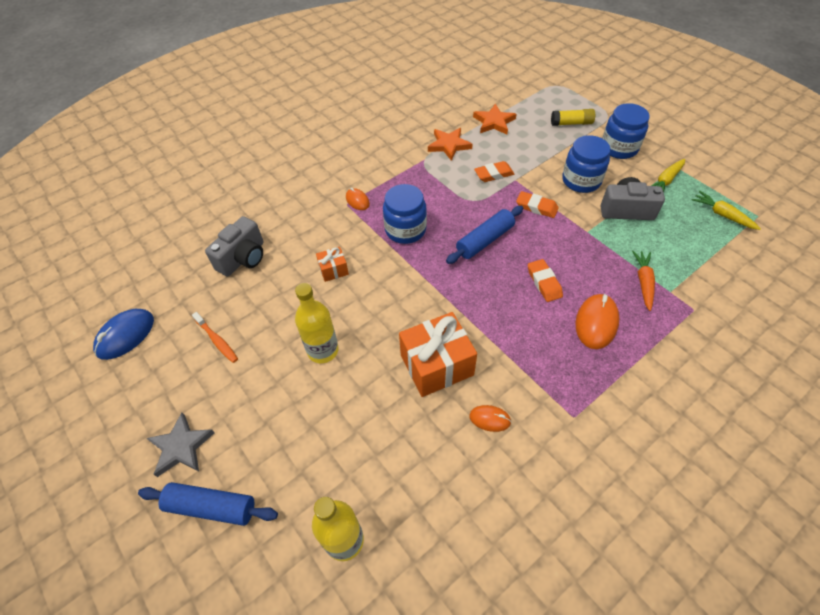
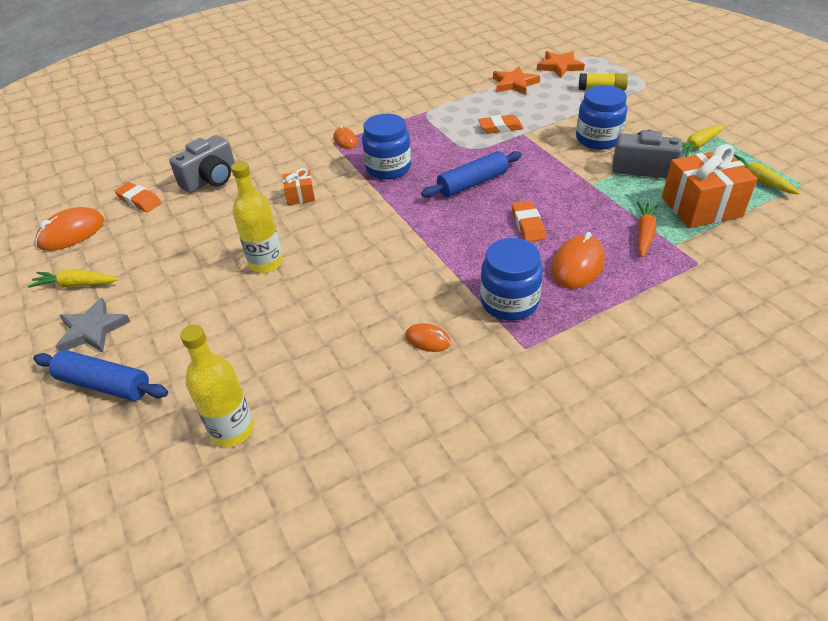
camera: 10 degrees right, 10 degrees down
(125, 335) = (71, 233): blue mouse -> orange mouse
(149, 396) = (76, 285): none -> yellow carrot
(217, 340) = (160, 245): orange toothbrush -> none
(436, 365) = (384, 286): orange gift -> orange gift (701, 207)
(449, 145) = (458, 100): orange star -> orange star (559, 66)
(536, 207) = (539, 159): orange eraser -> orange eraser (139, 200)
(619, 148) = (650, 113): blue jar -> blue jar (509, 302)

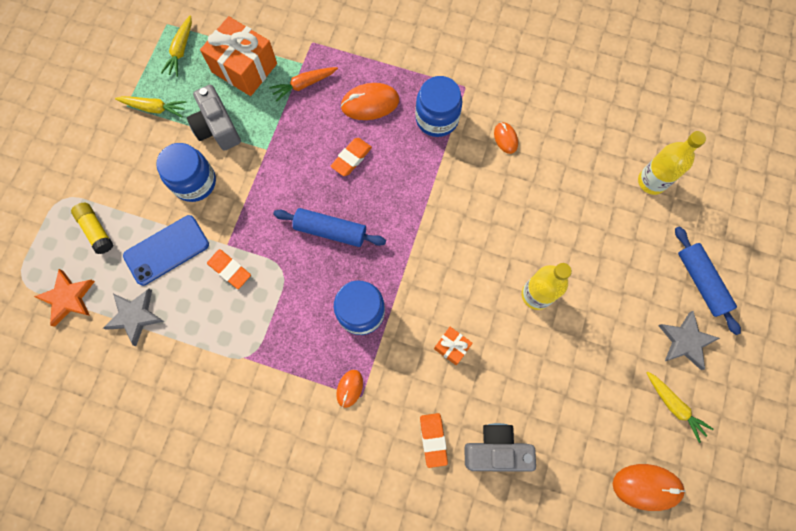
camera: 135 degrees left, 30 degrees up
(139, 200) = (570, 480): orange eraser -> orange eraser (433, 439)
(514, 84) = (135, 316): orange star -> grey star
(550, 109) = (166, 250): none -> blue phone

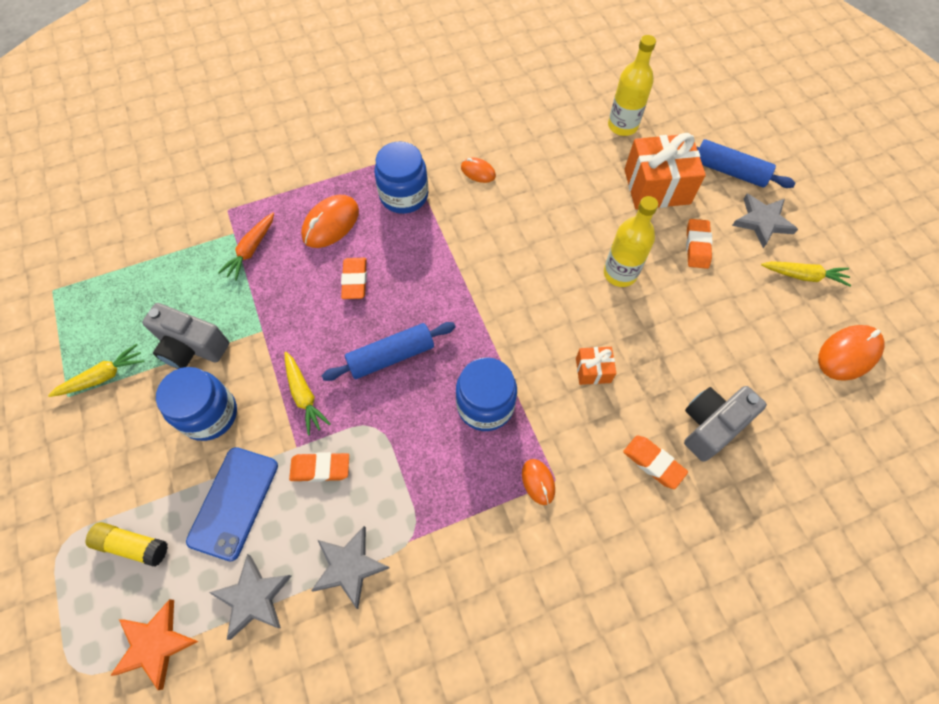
camera: 40 degrees left, 10 degrees down
(181, 50) = (89, 304): yellow carrot -> yellow carrot (304, 396)
(198, 343) = (349, 567): none -> grey star
(244, 68) = (175, 275): orange gift -> orange gift (657, 186)
(614, 320) = (697, 246): none -> orange eraser

